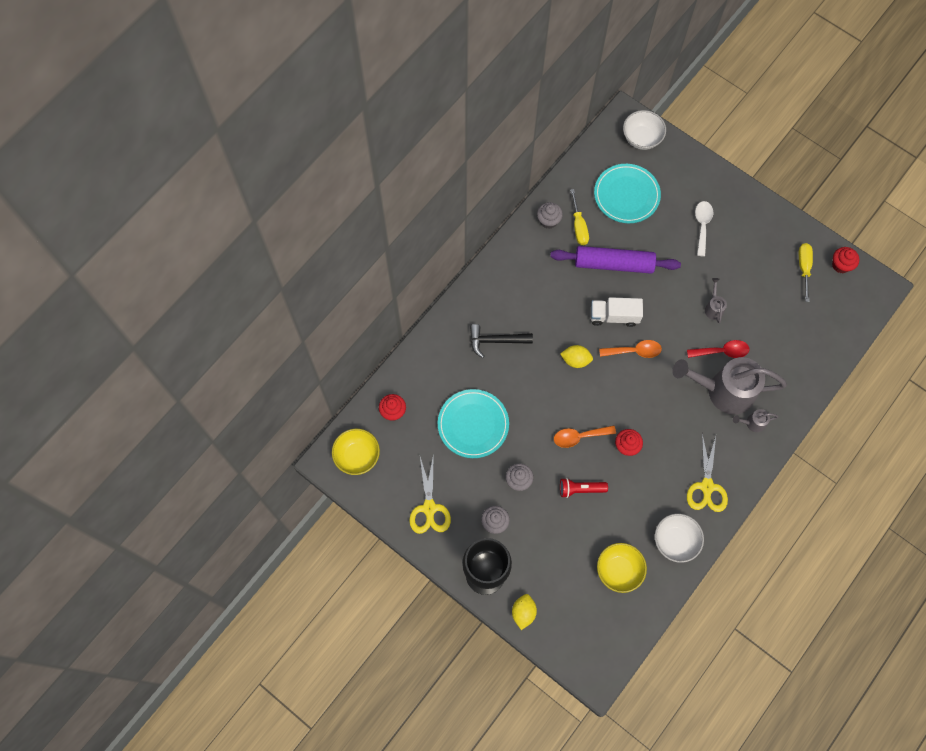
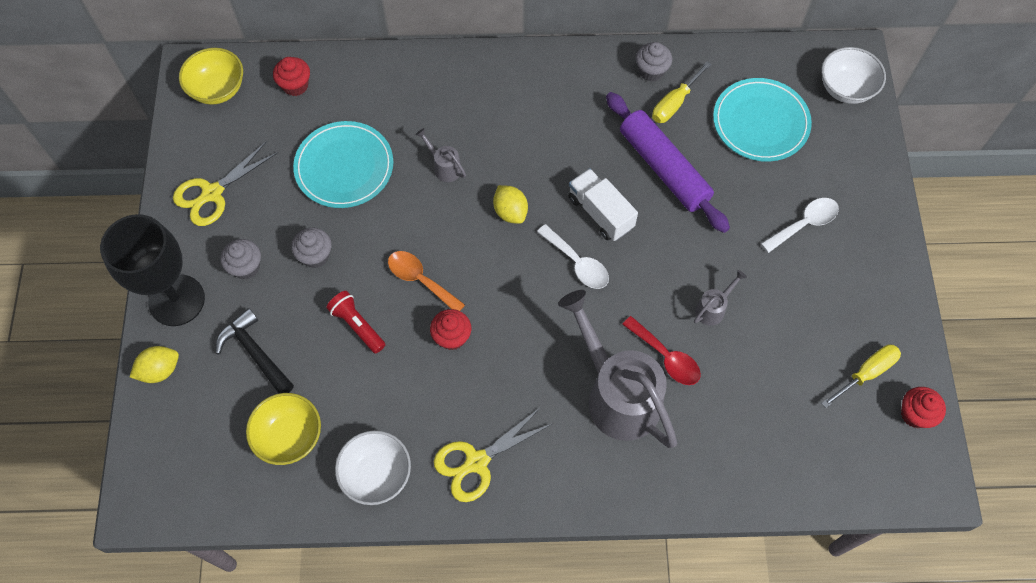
camera: 50 degrees right, 5 degrees down
(495, 341) = (461, 120): black hammer -> black hammer (255, 352)
(634, 351) = (577, 263): orange spoon -> white spoon
(752, 423) = (605, 457): grey watering can -> grey watering can (444, 167)

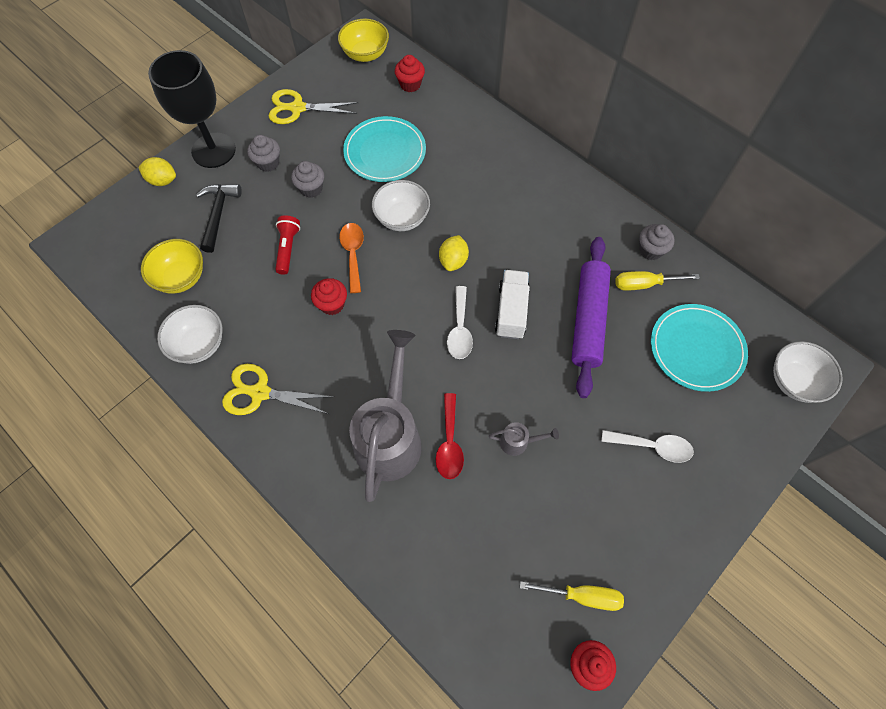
camera: 45 degrees right, 0 degrees up
(426, 212) = (402, 218): none -> white bowl
(444, 167) = (443, 200): grey watering can -> none

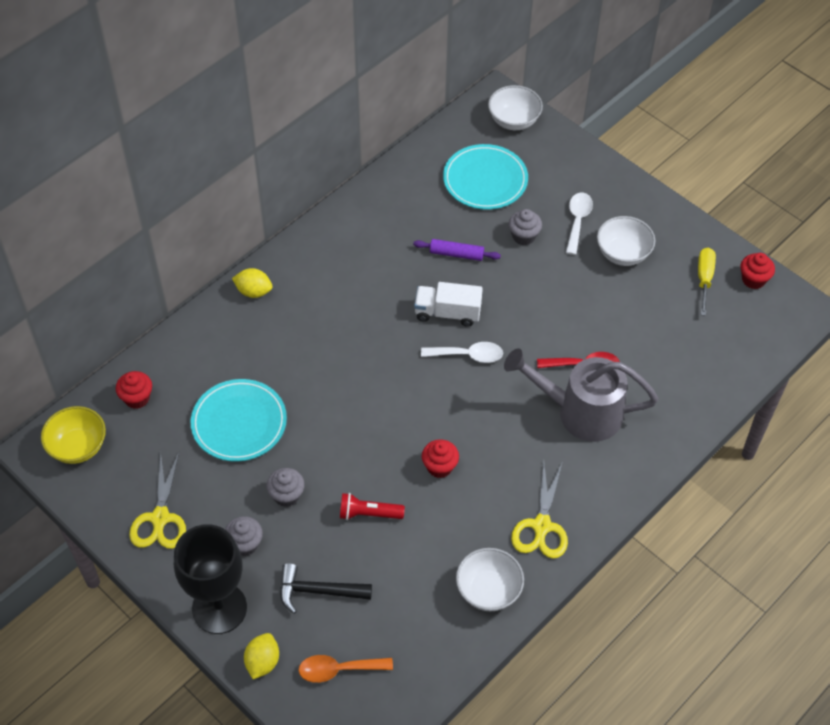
camera: 90 degrees left, 10 degrees down
(181, 277) = (404, 620): yellow bowl -> none
(353, 254) = (377, 450): orange spoon -> orange spoon (338, 669)
(402, 218) = (332, 405): white bowl -> white bowl (623, 253)
(453, 261) = (388, 359): yellow lemon -> yellow lemon (253, 291)
(518, 442) = (579, 314): grey watering can -> none
(588, 320) = (456, 254): purple rolling pin -> purple rolling pin, size x0.53
(644, 284) = (418, 208): yellow screwdriver -> none
(650, 250) = (380, 200): grey cupcake -> grey cupcake (524, 236)

